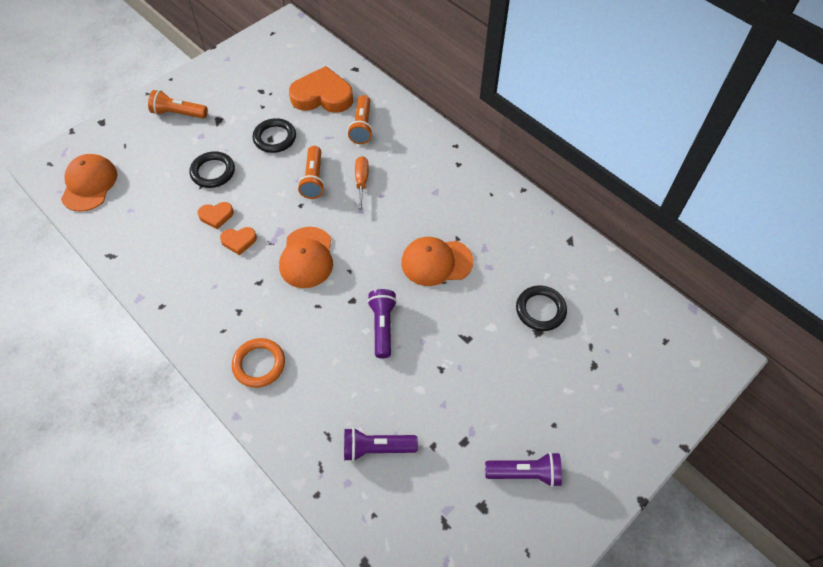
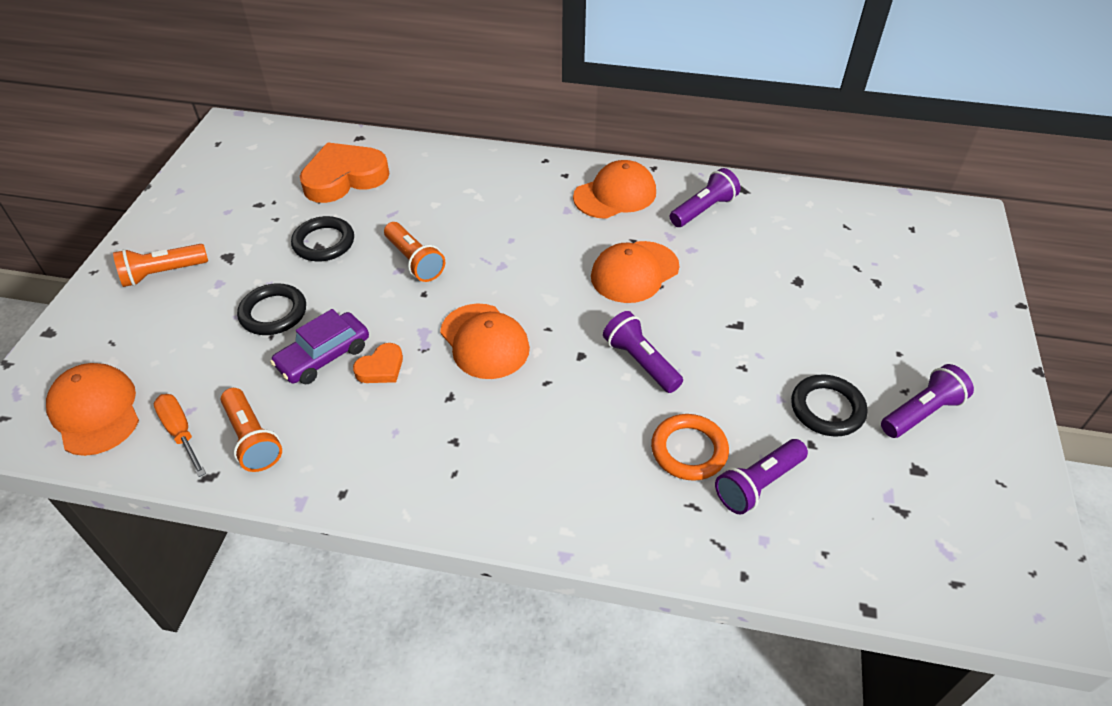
camera: 35 degrees left, 10 degrees down
(216, 216) = (324, 356): orange heart -> purple car
(259, 364) = (537, 482): orange ring -> orange ring (689, 450)
(361, 182) = (475, 238): orange screwdriver -> orange screwdriver (180, 432)
(362, 126) = (422, 187): orange flashlight -> orange flashlight (252, 439)
(477, 197) = (615, 195): none -> orange cap
(526, 241) = (703, 210): none -> purple flashlight
(540, 310) = (780, 261): black ring -> black ring (827, 409)

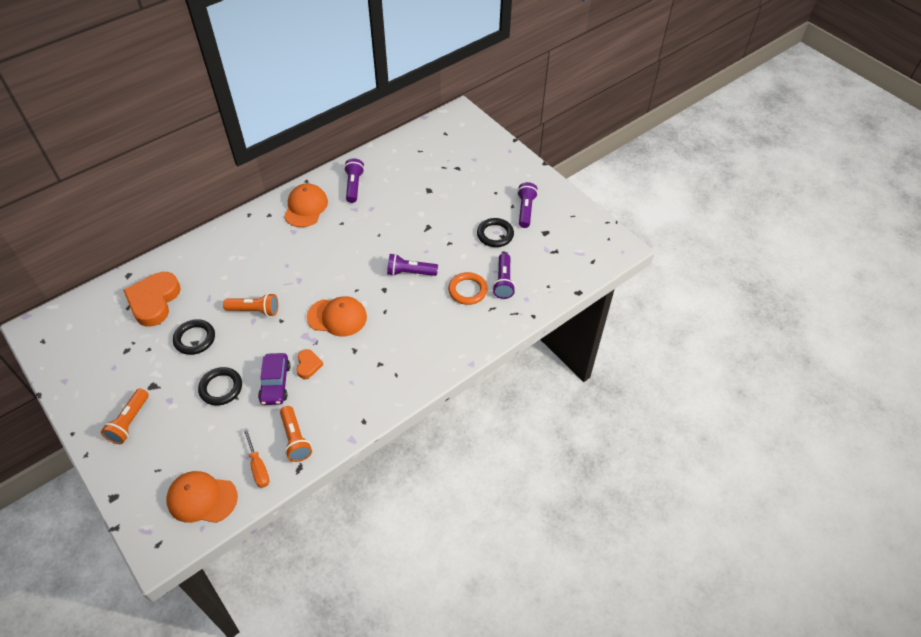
camera: 50 degrees left, 5 degrees up
(180, 432) = (258, 467): orange screwdriver -> orange screwdriver turned 120 degrees counterclockwise
(252, 439) = (295, 439): orange flashlight -> orange flashlight turned 60 degrees clockwise
(634, 272) = (360, 237): orange cap -> none

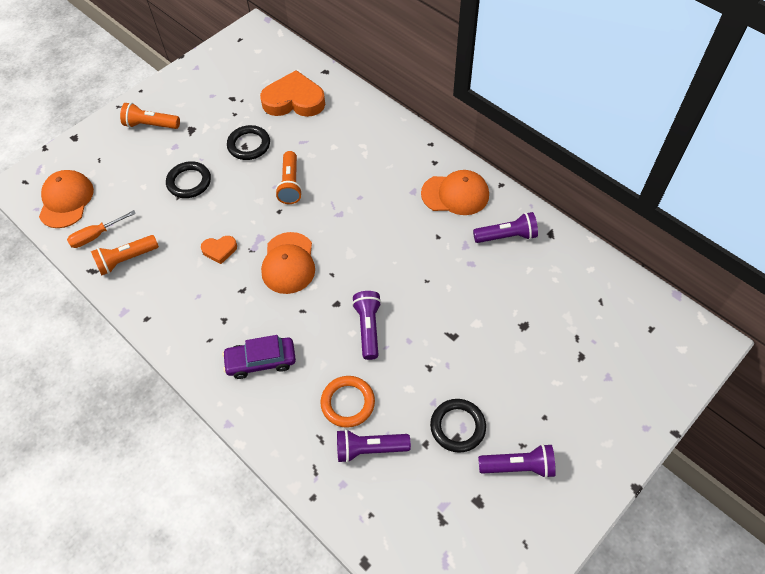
camera: 85 degrees right, 5 degrees up
(275, 383) = (195, 226): purple car -> purple car (261, 361)

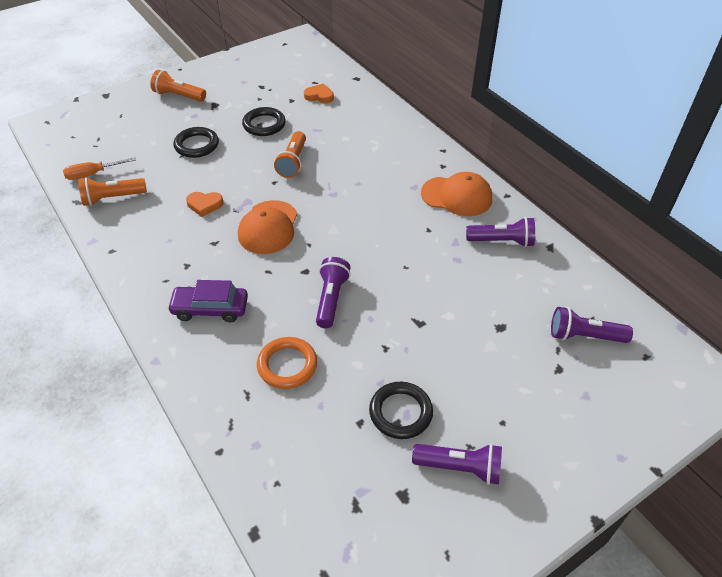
camera: 10 degrees right, 10 degrees down
(66, 200) = (77, 142): orange cap -> none
(294, 100) = (319, 96): orange heart -> orange heart, size x0.48
(369, 449) = (296, 415): purple flashlight -> purple flashlight (584, 336)

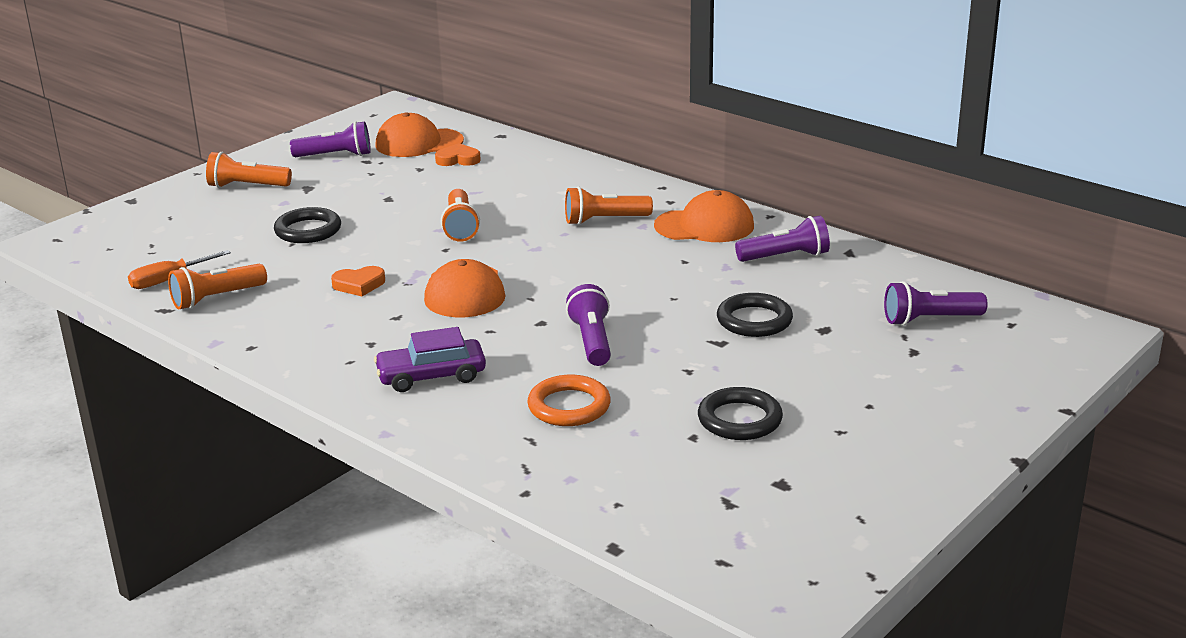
camera: 15 degrees left, 20 degrees down
(264, 124) = (395, 197): black ring -> black ring (754, 320)
(301, 76) = (419, 143): none -> orange cap
(390, 176) = (604, 220): none -> orange flashlight
(460, 468) = (838, 450): purple flashlight -> purple flashlight (336, 156)

